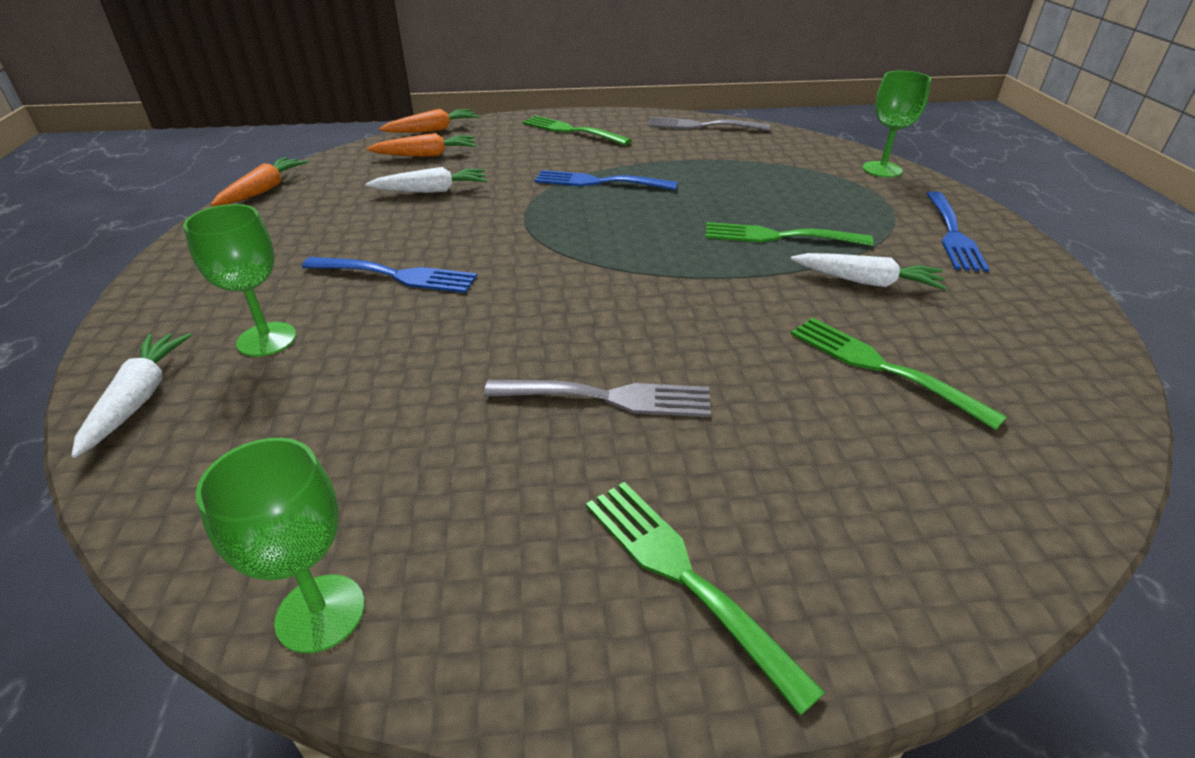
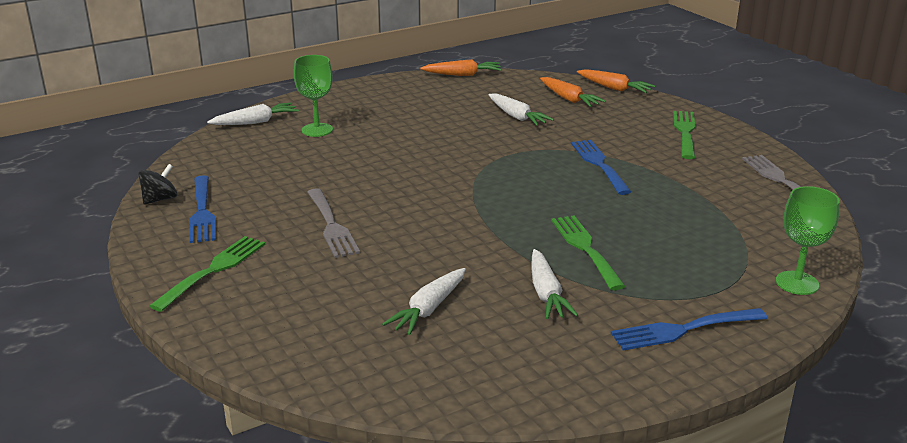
camera: 65 degrees right, 10 degrees down
(320, 613) = (160, 199): green goblet -> black spinning top
(395, 275) = (402, 139): blue fork -> blue fork (202, 212)
(882, 368) = (429, 309): green fork -> white carrot

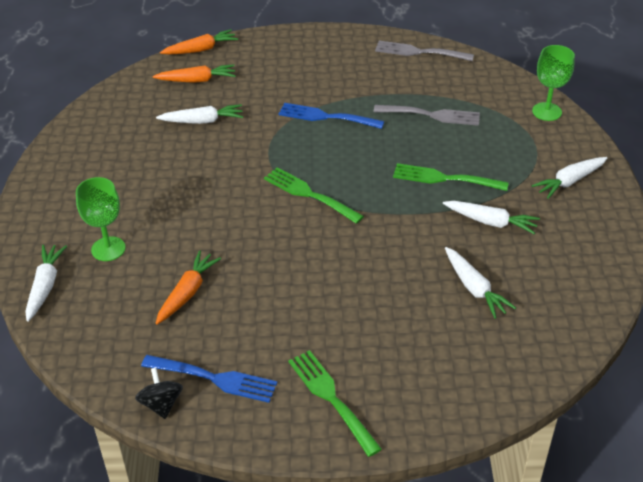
camera: 60 degrees left, 15 degrees up
(331, 225) = (308, 299): grey fork -> grey fork (431, 115)
(462, 75) = (81, 115): orange carrot -> orange carrot (187, 293)
(683, 329) = (569, 181): blue fork -> white carrot
(685, 132) = (312, 54): green fork -> green fork (309, 194)

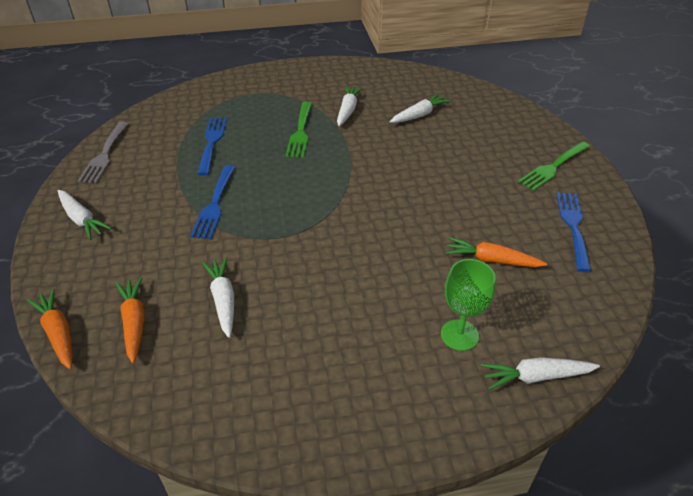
camera: 100 degrees left, 0 degrees up
(161, 404) = (616, 252): black spinning top -> none
(309, 194) = (337, 202): green fork -> none
(431, 115) = (212, 143): grey fork -> blue fork
(546, 112) = (207, 89): green goblet -> none
(569, 181) = (294, 80): white carrot -> white carrot (82, 219)

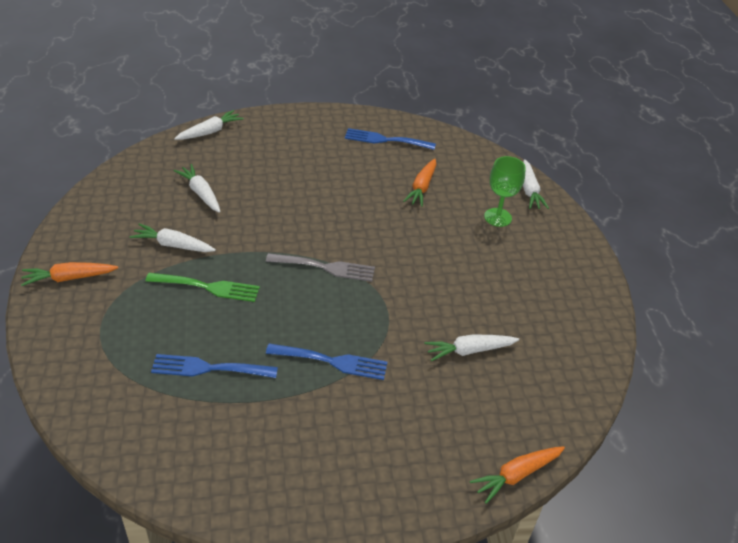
camera: 90 degrees left, 0 degrees up
(82, 219) = (345, 487): white carrot -> white carrot (210, 132)
(104, 154) = (209, 485): grey fork -> grey fork (325, 267)
(134, 322) = (499, 415): orange carrot -> orange carrot (69, 278)
(553, 167) = (308, 131): green fork -> none

